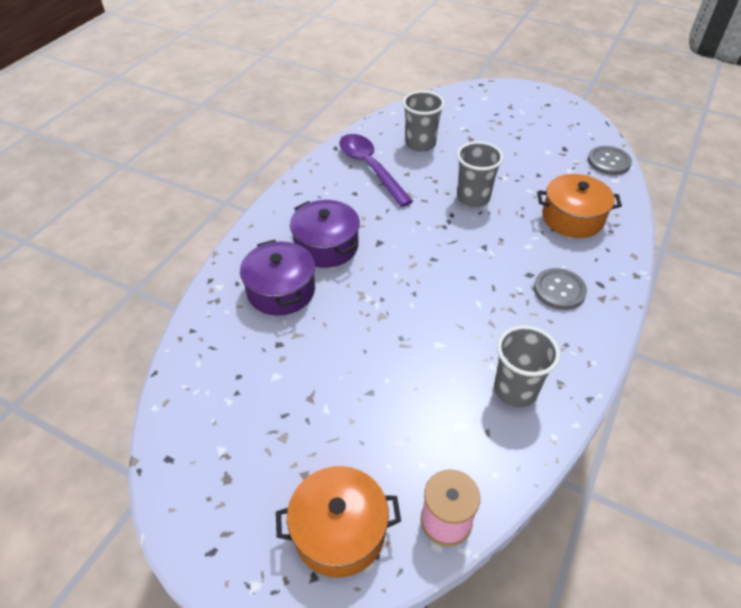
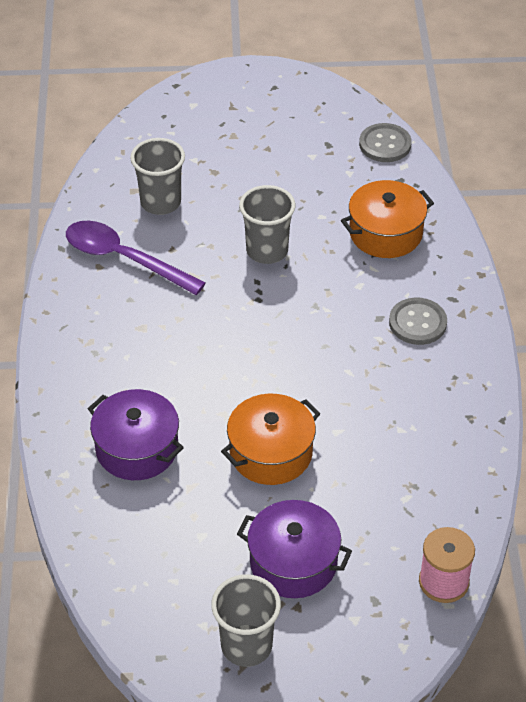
camera: 30 degrees left, 0 degrees up
(326, 246) = (147, 377): purple pot -> purple pot (293, 562)
(339, 531) = (361, 634): orange pot -> orange pot (271, 453)
(515, 390) = (434, 442): grey cup -> grey cup (246, 646)

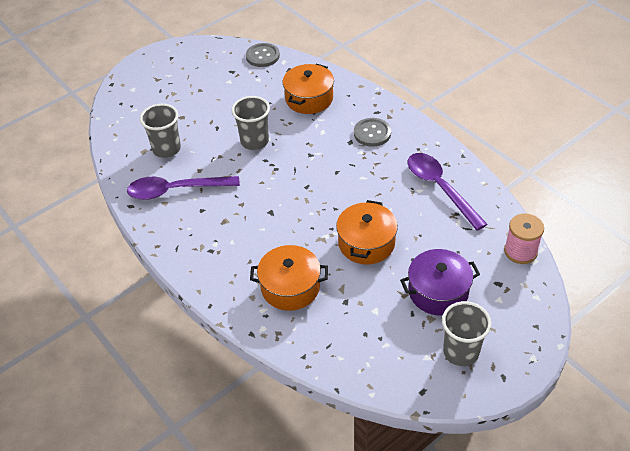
camera: 35 degrees left, 0 degrees up
(137, 448) = (290, 287): purple pot -> orange pot
(428, 442) = (440, 188): none -> purple spoon

